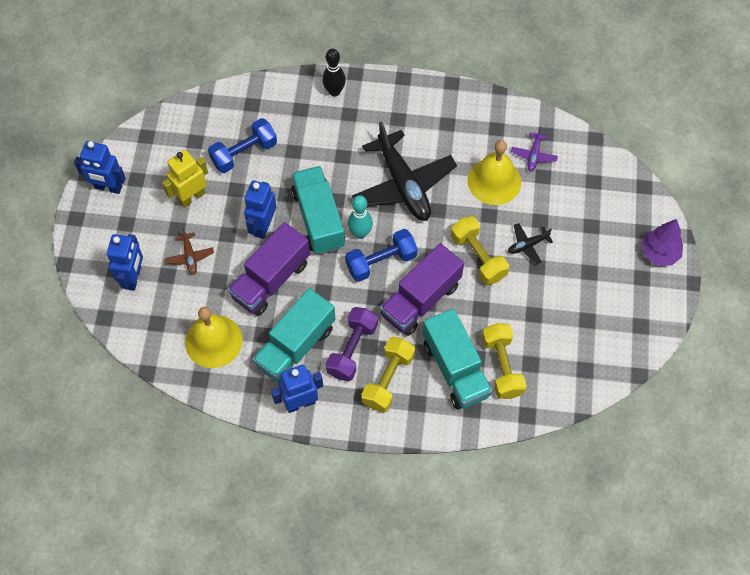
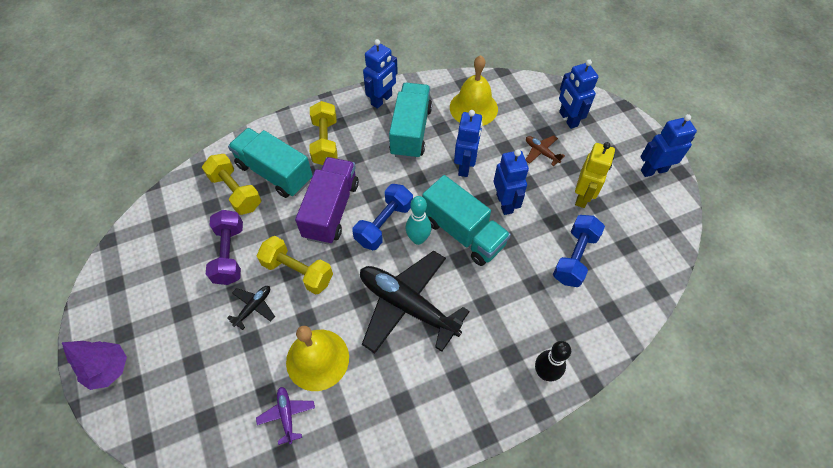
camera: 150 degrees right, 5 degrees down
(271, 280) = (465, 166): purple truck -> blue robot
(352, 349) = (366, 149): purple dumbbell -> purple dumbbell (229, 254)

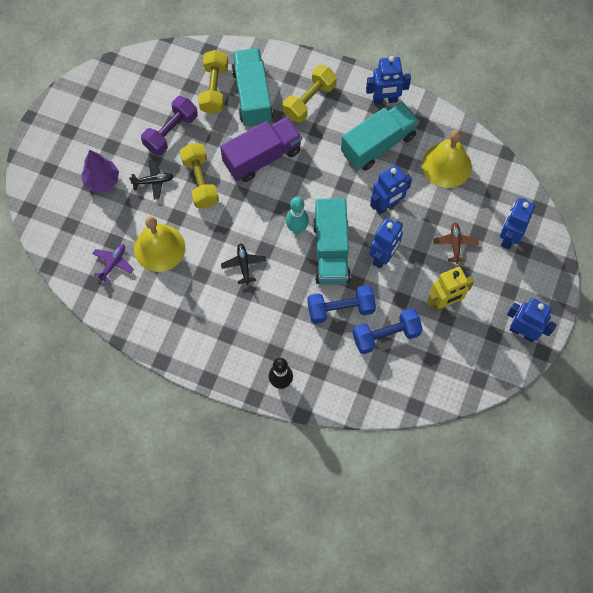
camera: 45 degrees right, 10 degrees up
(109, 369) = (44, 147): purple tree -> purple tree (102, 181)
(384, 224) = (286, 198): blue dumbbell -> blue dumbbell (340, 309)
(407, 305) = (244, 265): black plane -> black plane, size x0.43

